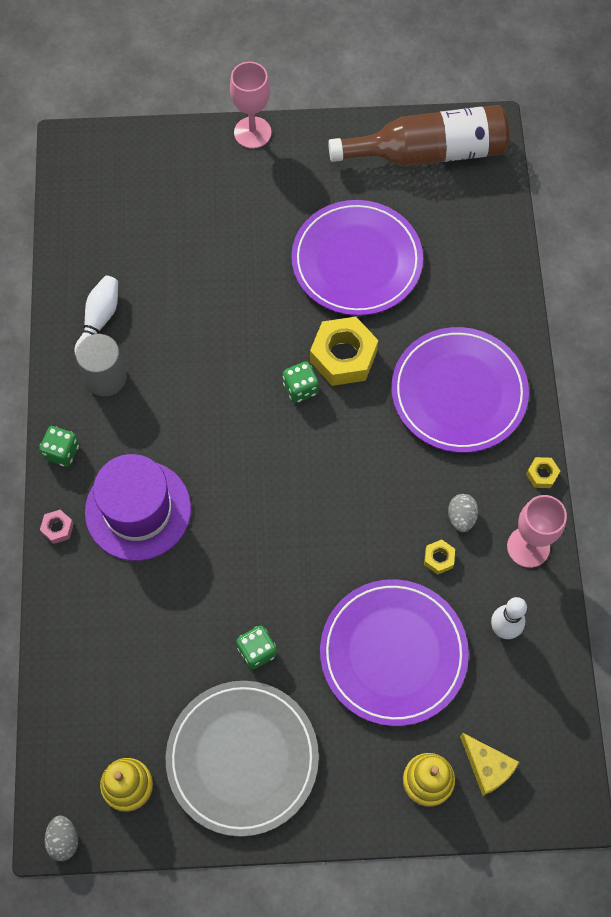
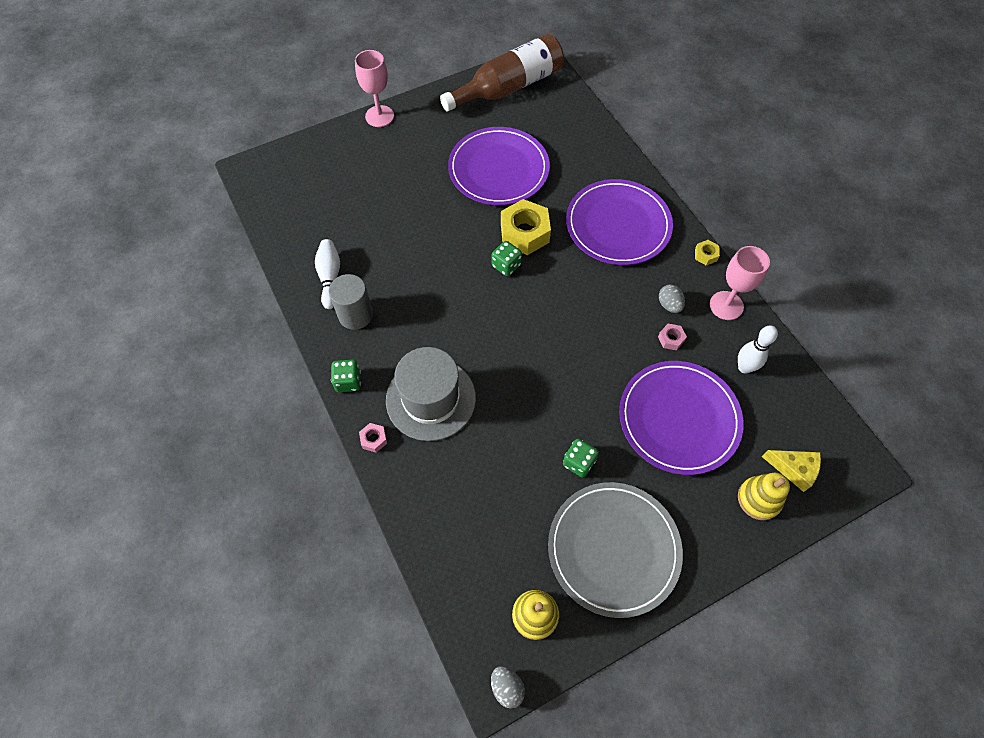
camera: 25 degrees left, 5 degrees down
(138, 510) = (431, 399): purple hat -> grey hat
(439, 558) = (671, 339): yellow nut -> pink nut

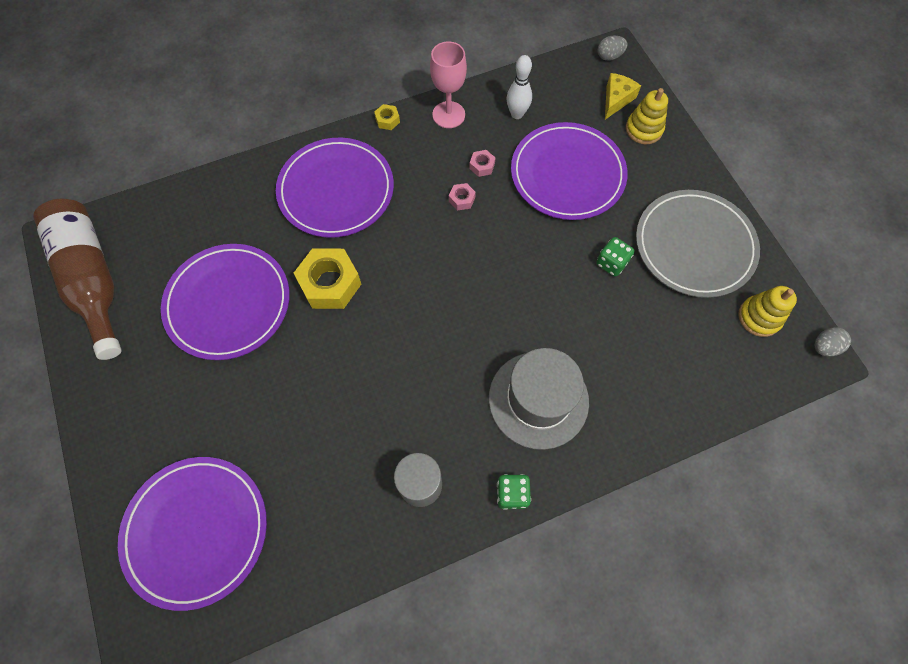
camera: 85 degrees left, 5 degrees up
(323, 182) = (196, 531): none -> purple plate
(330, 277) = (360, 518): white bowling pin -> none
(374, 439) = (586, 464): pink nut -> pink nut (461, 199)
(379, 116) = (93, 449): pink goblet -> none
(506, 265) = (372, 307): green dice -> none
(669, 305) = (443, 161): grey egg -> grey egg (609, 56)

